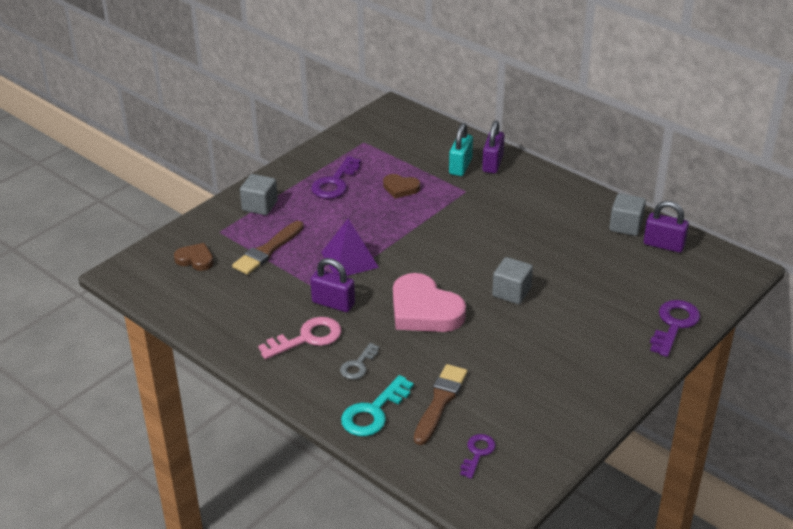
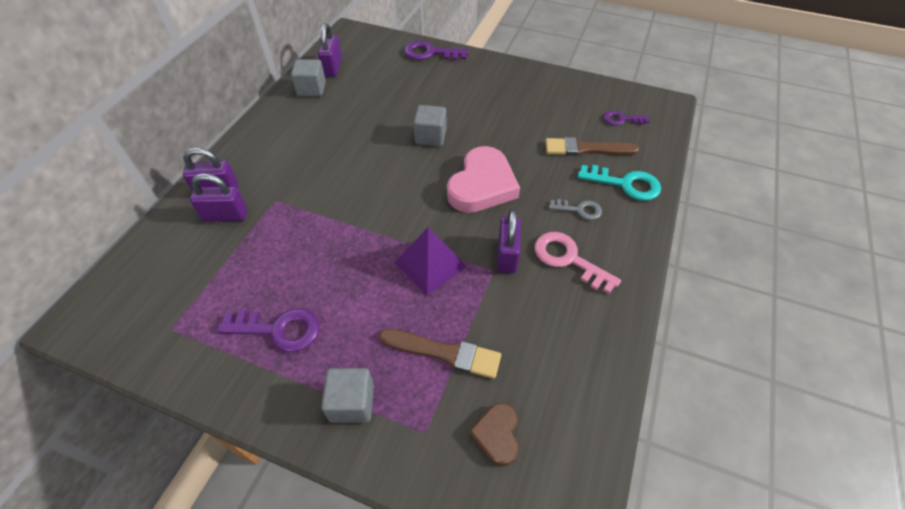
camera: 110 degrees left, 15 degrees up
(400, 188) = (280, 257): brown heart -> none
(460, 166) = (225, 215): turquoise padlock -> purple padlock

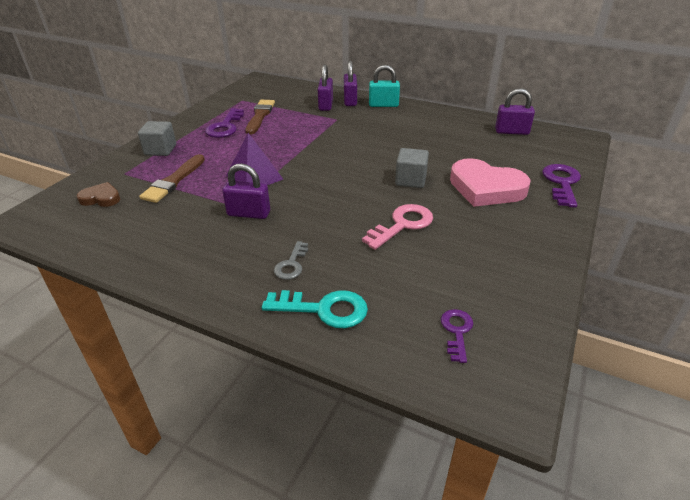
camera: 95 degrees right, 15 degrees down
(241, 158) = (383, 105): none -> turquoise padlock
(311, 89) = (474, 124): grey cube -> none
(482, 185) = (339, 206): pink heart -> pink heart (486, 188)
(568, 259) = (230, 248): pink key -> pink key (402, 225)
(586, 149) = (391, 285): brown brush -> brown brush (260, 116)
(625, 184) = (324, 309): turquoise key -> turquoise key turned 105 degrees counterclockwise

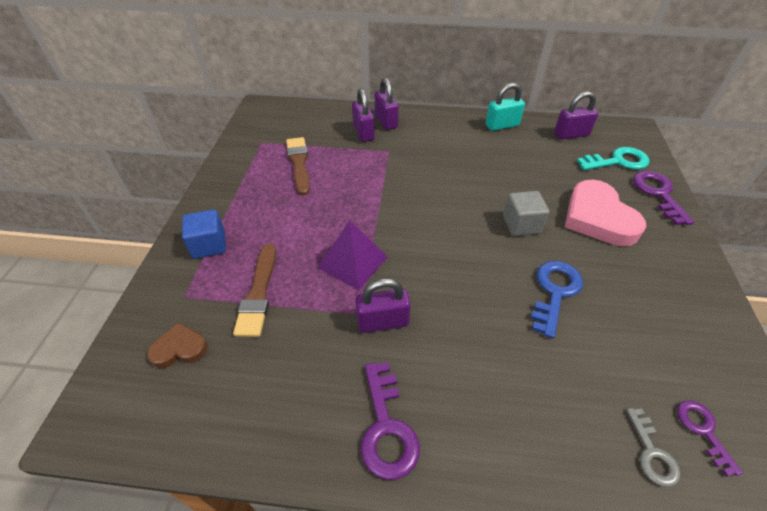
camera: 20 degrees left, 10 degrees up
(160, 150) = (209, 245): grey cube -> blue cube
(225, 127) = (268, 189): purple key -> purple key (386, 428)
(291, 264) = (481, 389): grey key -> grey key (652, 453)
(324, 309) = (559, 447): turquoise key -> turquoise key (618, 161)
(383, 105) = (425, 121): turquoise padlock -> turquoise padlock (502, 125)
(402, 225) = (554, 292): pink key -> blue key
(486, 188) = (598, 218): pink heart -> pink heart turned 60 degrees clockwise

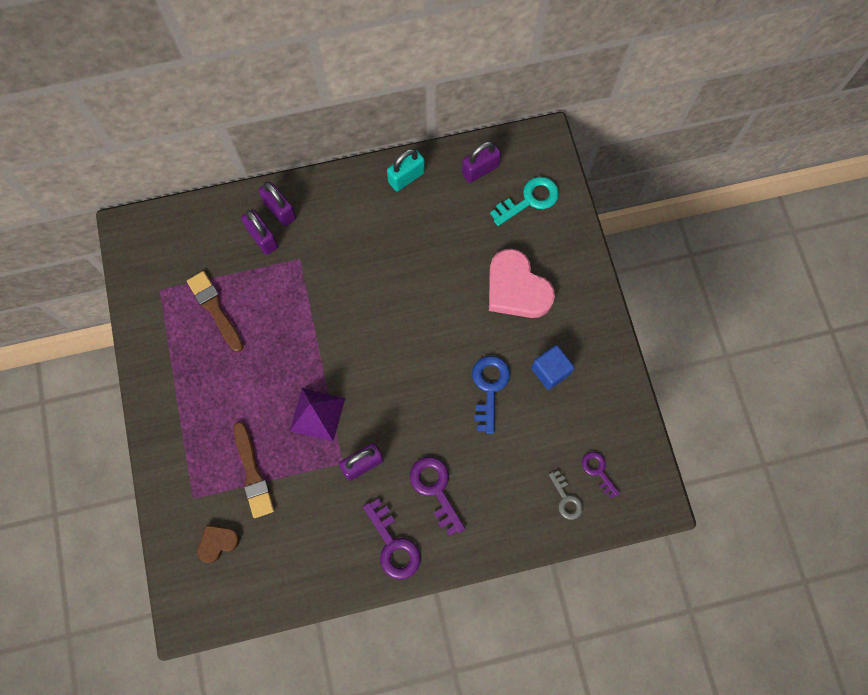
camera: 20 degrees left, 25 degrees up
(209, 245) = (183, 440): blue cube -> blue cube (550, 371)
(521, 224) = (451, 320): grey cube -> none
(658, 194) = (568, 237): purple key -> purple key (435, 489)

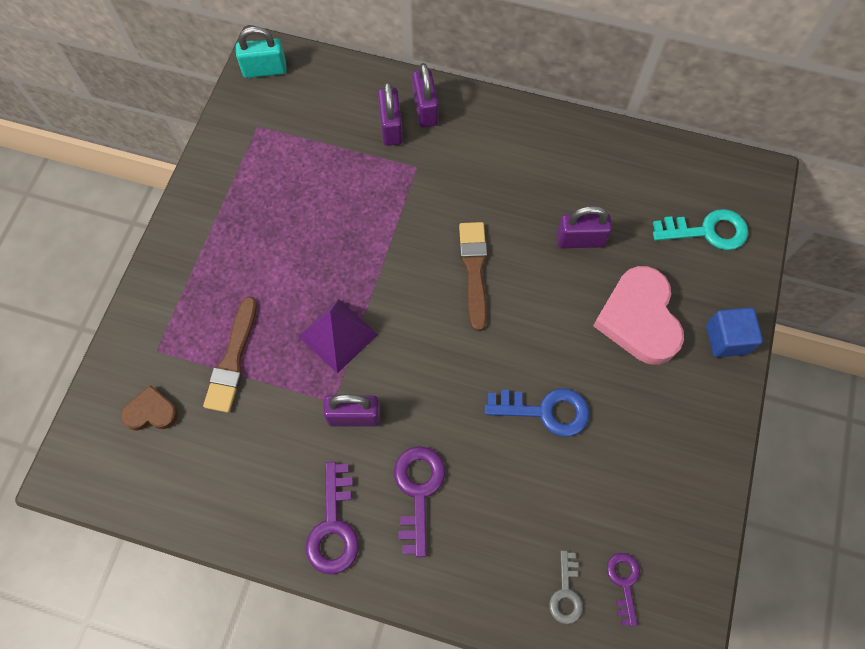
camera: 30 degrees right, 5 degrees down
(215, 309) = (300, 172): brown brush -> brown brush (474, 270)
(406, 177) = (579, 141): turquoise padlock -> turquoise padlock (265, 70)
(480, 170) = (667, 172): purple padlock -> purple padlock (580, 240)
(489, 387) = (546, 411): blue key -> blue key turned 60 degrees clockwise
(550, 371) = (628, 432): blue cube -> blue cube (726, 339)

